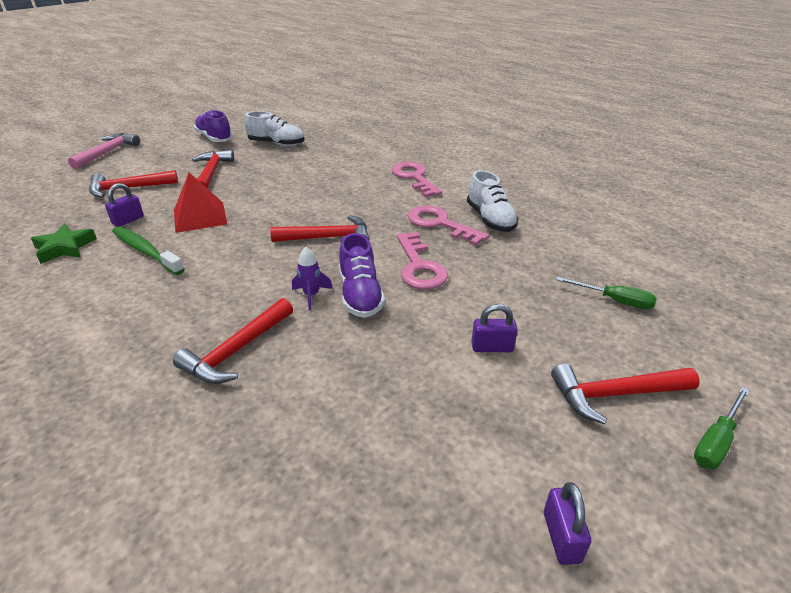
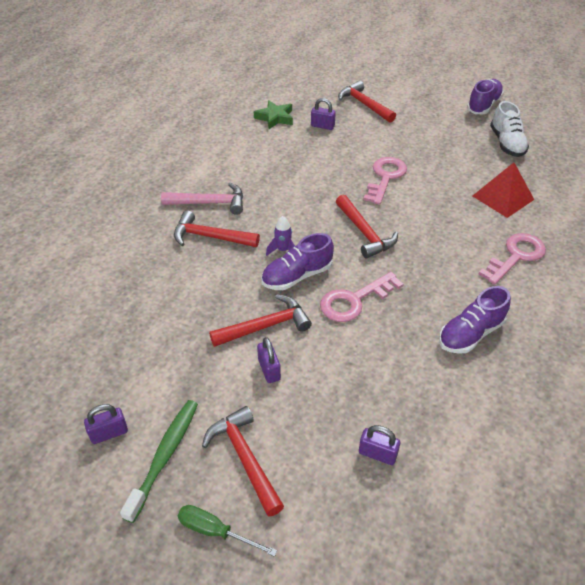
camera: 70 degrees right, 10 degrees up
(107, 152) = (409, 68): pink hammer -> pink hammer (210, 203)
(146, 251) = (291, 152): green toothbrush -> green toothbrush (165, 456)
(200, 216) = (349, 155): red pyramid -> red pyramid (503, 197)
(212, 172) = (421, 131): red hammer -> red hammer (265, 326)
(440, 224) = (435, 298): pink key -> pink key (385, 177)
(490, 219) = (470, 334): white shoe -> purple shoe
(615, 301) = (377, 454): green screwdriver -> purple padlock

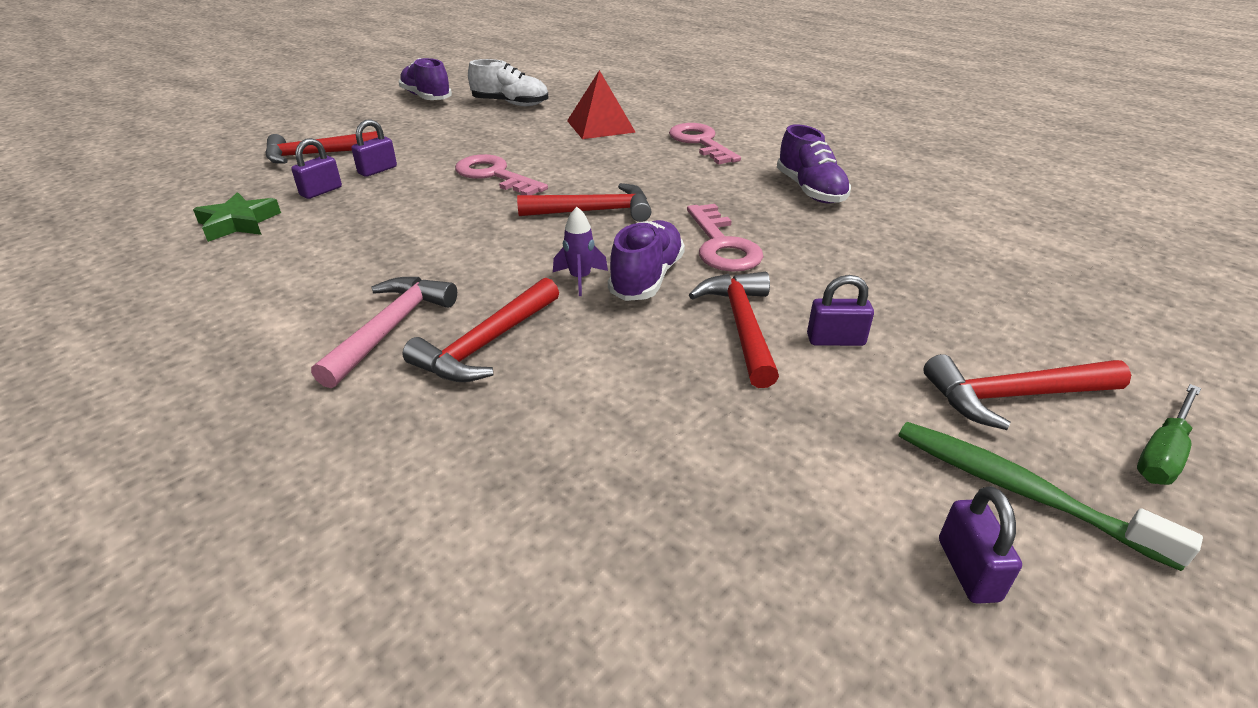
camera: 70 degrees left, 10 degrees down
(297, 276) = (646, 278): purple shoe -> purple shoe turned 150 degrees counterclockwise
(377, 454) = (994, 285): purple padlock -> purple padlock (377, 170)

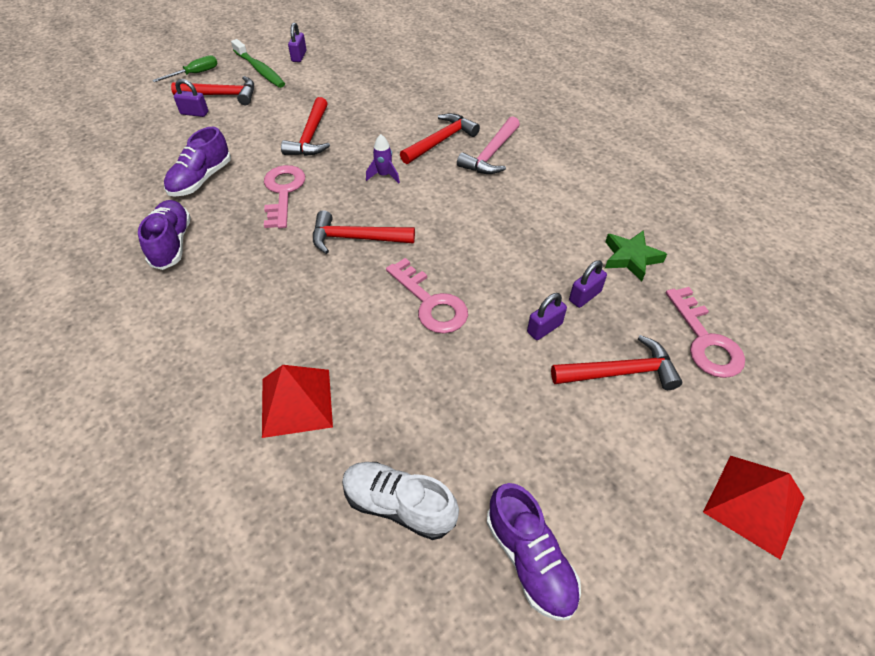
camera: 170 degrees left, 15 degrees up
(260, 118) = (754, 504): none -> red pyramid
(646, 278) = (344, 171): purple shoe -> purple shoe (201, 179)
(700, 142) = (205, 342): pink key -> pink key (705, 340)
(835, 340) = (271, 125): purple padlock -> purple padlock (194, 113)

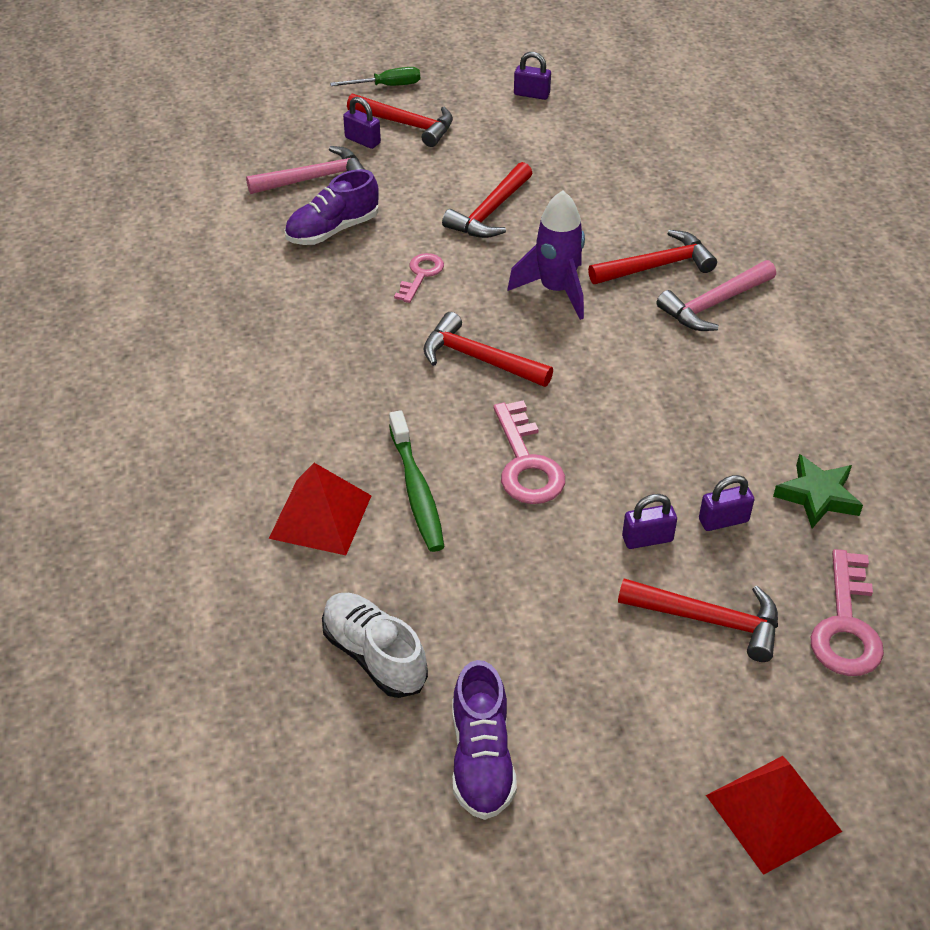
camera: 25 degrees right, 5 degrees down
(170, 147) = (314, 178): none -> pink hammer
(172, 244) = (267, 298): purple shoe -> none
(260, 70) = (471, 101): green toothbrush -> green toothbrush (416, 490)
(283, 192) = (421, 275): pink key -> pink key, size x0.63
(299, 56) = (531, 94): purple padlock -> purple padlock turned 75 degrees clockwise
(384, 175) = (556, 290): purple rocket -> purple rocket, size x1.84

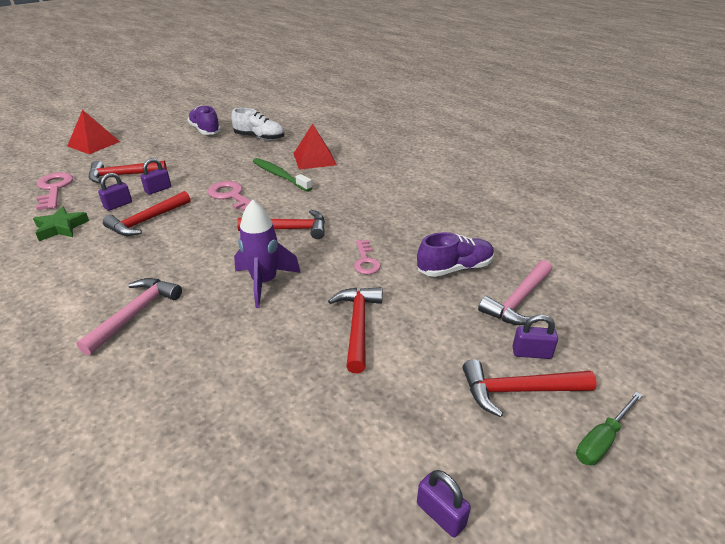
camera: 150 degrees right, 10 degrees down
(333, 230) = (454, 268): purple shoe -> purple shoe turned 45 degrees clockwise
(531, 94) = (440, 514): purple padlock -> purple padlock turned 60 degrees clockwise
(657, 266) = (191, 329): red hammer -> red hammer (147, 221)

